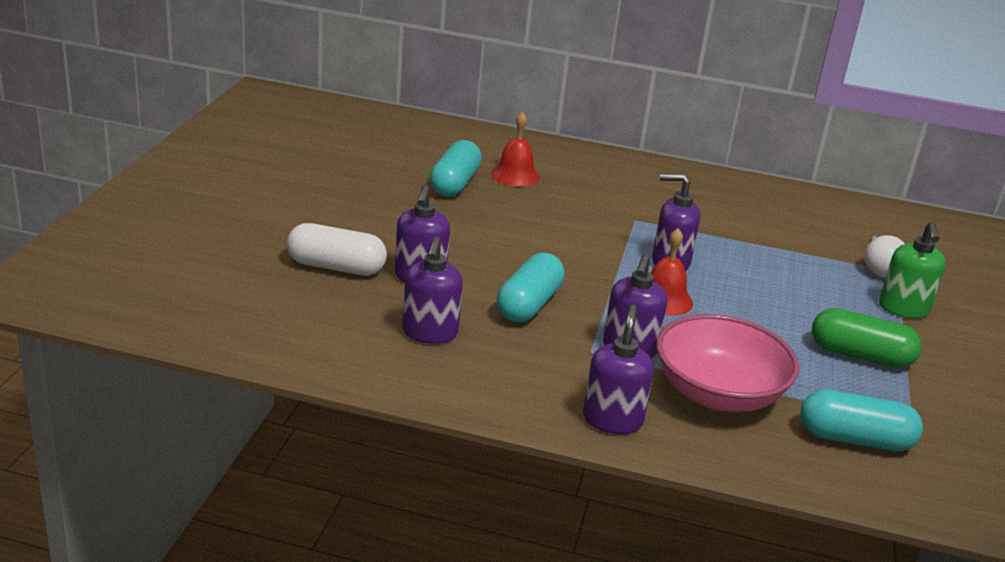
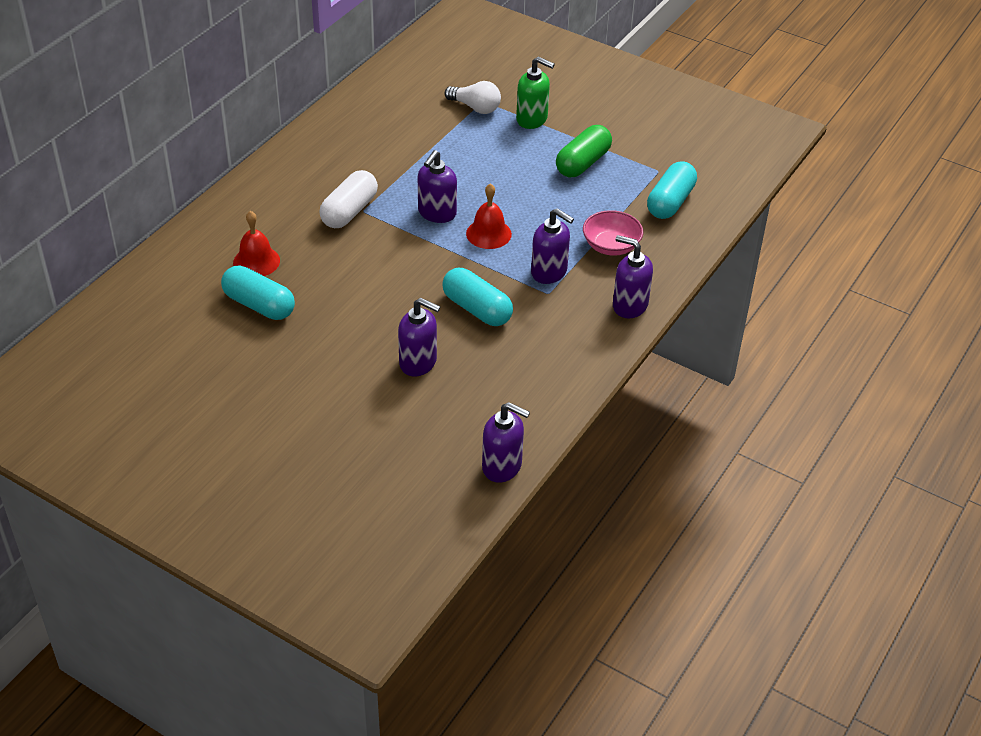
camera: 70 degrees left, 15 degrees up
(336, 267) = (387, 411): white capsule -> white capsule (349, 211)
(429, 333) = (503, 374): purple soap dispenser -> purple soap dispenser (502, 466)
(718, 394) = (611, 246): pink bowl -> pink bowl, size x0.61

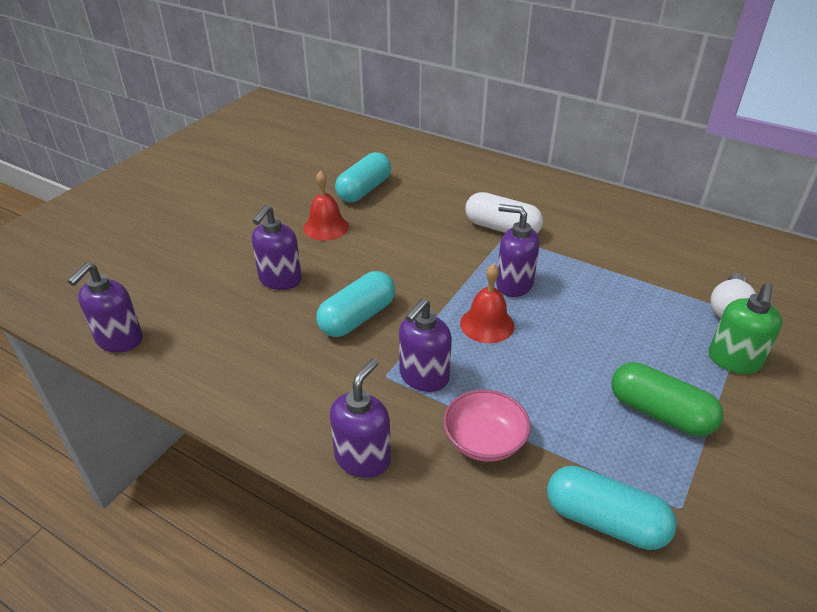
camera: 90 degrees right, 5 degrees down
(256, 261) = (420, 185): red bell -> red bell (326, 227)

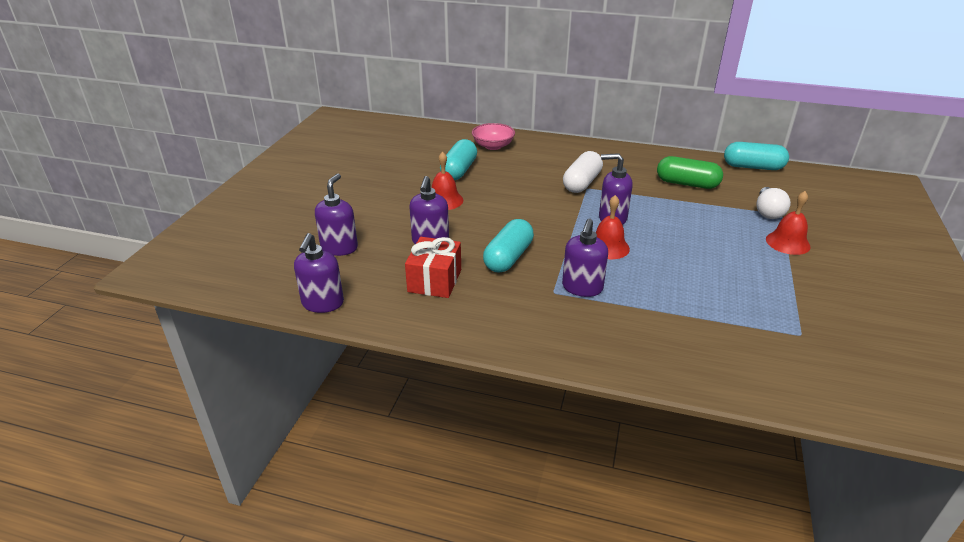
camera: 15 degrees left, 5 degrees down
(256, 333) = (434, 281): none -> red gift
(363, 458) = (569, 346): purple soap dispenser -> purple soap dispenser (339, 248)
(484, 441) = (649, 320): pink bowl -> pink bowl (493, 146)
(502, 228) = (581, 183): white capsule -> white capsule turned 75 degrees counterclockwise
(604, 521) = (757, 351): turquoise capsule -> turquoise capsule (753, 167)
(660, 413) = (757, 282): green capsule -> green capsule (687, 184)
(733, 360) = (787, 242): green soap dispenser -> red bell

